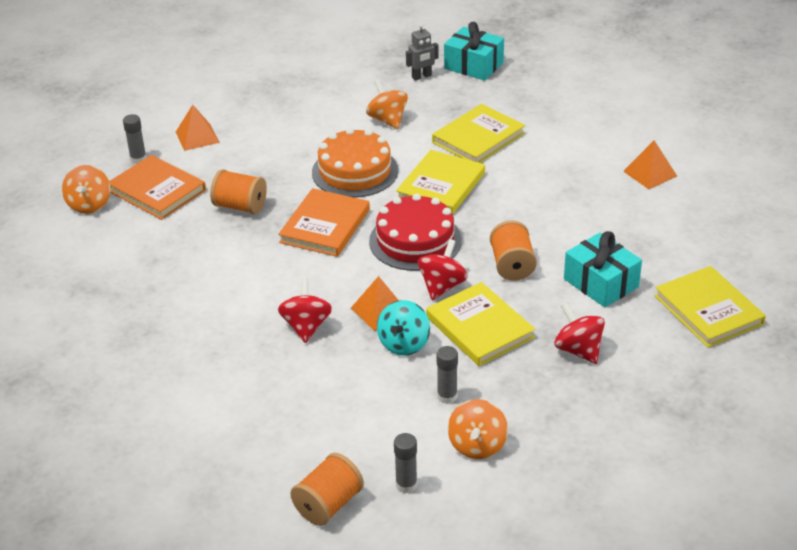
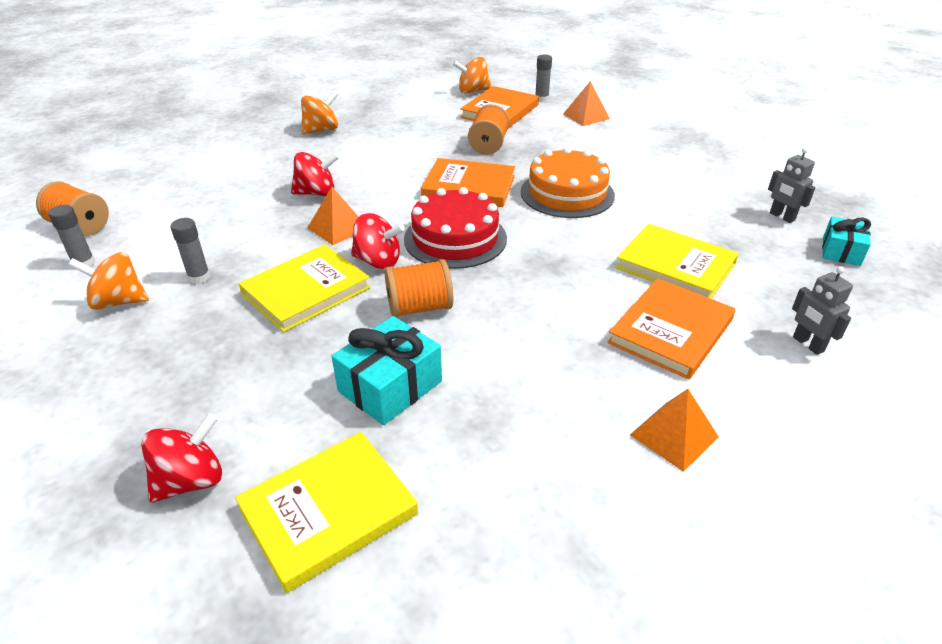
camera: 80 degrees right, 0 degrees up
(387, 120) = (674, 203): orange spinning top -> orange spinning top (321, 130)
(404, 344) = (285, 245): turquoise spinning top -> none
(441, 186) = (562, 247): yellow book -> none
(473, 65) = (841, 251): turquoise gift -> turquoise gift, size x0.65
(554, 155) = (671, 331): none -> orange book
(573, 107) = (808, 344): none -> grey robot
(578, 350) = (256, 370): red spinning top -> red spinning top (191, 480)

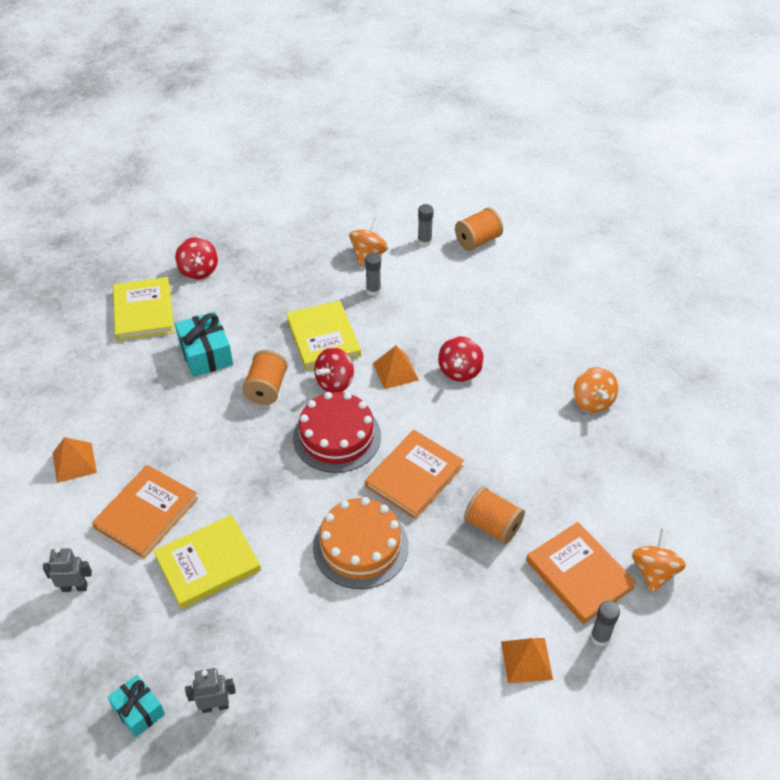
camera: 115 degrees right, 10 degrees up
(671, 331) = (146, 513): orange book -> orange book turned 60 degrees clockwise

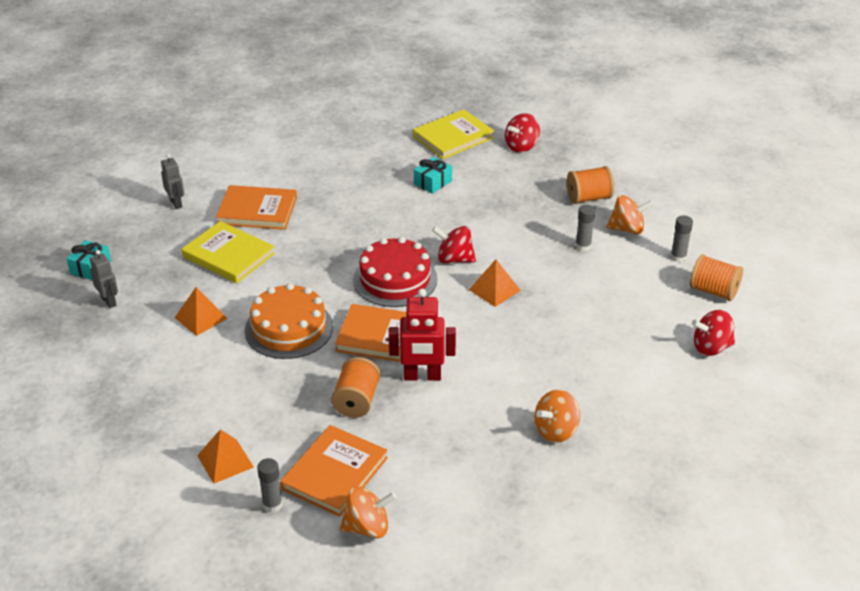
camera: 65 degrees right, 10 degrees down
(74, 462) = (283, 162): orange pyramid -> orange pyramid (201, 318)
(206, 354) = (433, 182): turquoise gift -> turquoise gift, size x0.65
(266, 388) = (419, 225): orange spool -> orange spool (589, 198)
(323, 338) = (501, 236): yellow book -> none
(460, 371) = (526, 329): red spinning top -> red spinning top (711, 347)
(484, 465) = (422, 376): none -> red robot

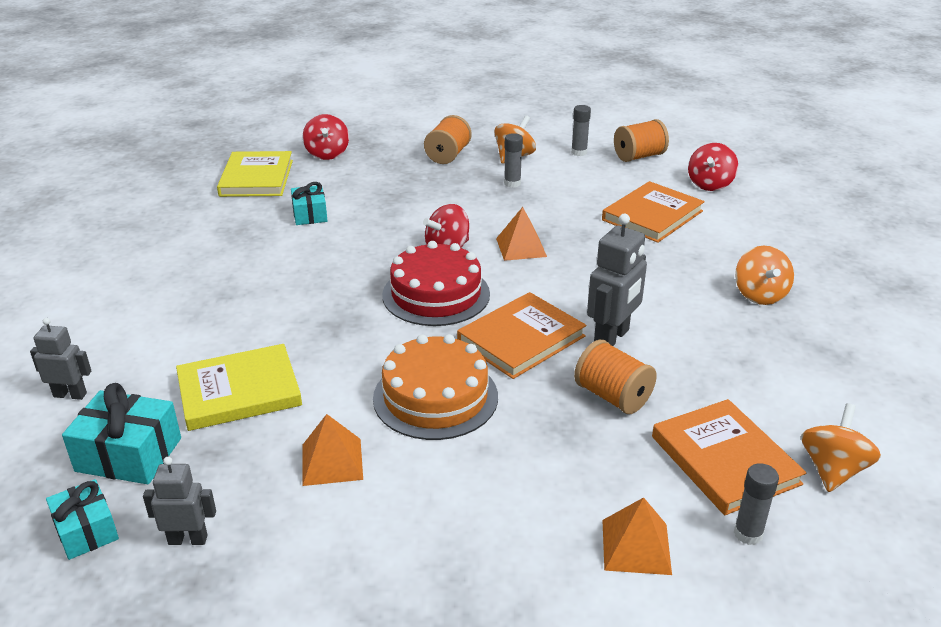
camera: 55 degrees left, 5 degrees down
(149, 249) = (129, 454): none -> turquoise gift
(257, 210) = (186, 337): orange book -> orange book (652, 215)
(422, 376) = (612, 338): red robot -> grey robot

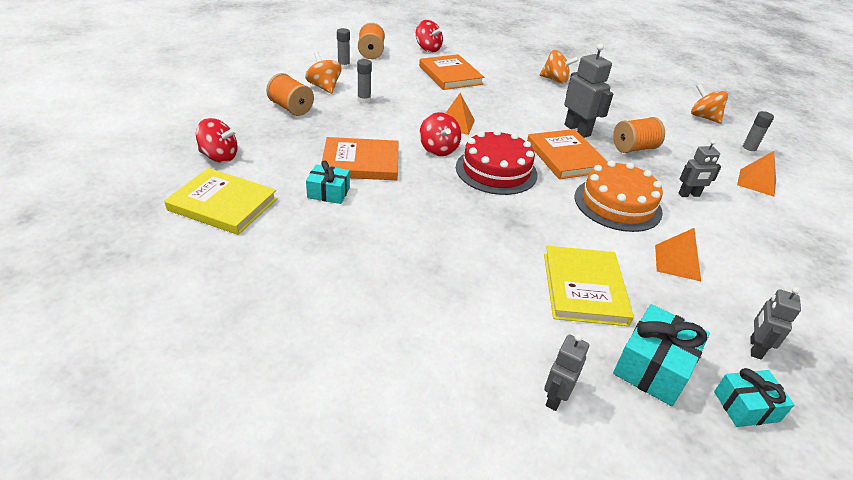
camera: 70 degrees left, 5 degrees up
(519, 464) = (689, 195): none -> grey robot
(724, 460) = (693, 138): orange book -> orange book (361, 162)

